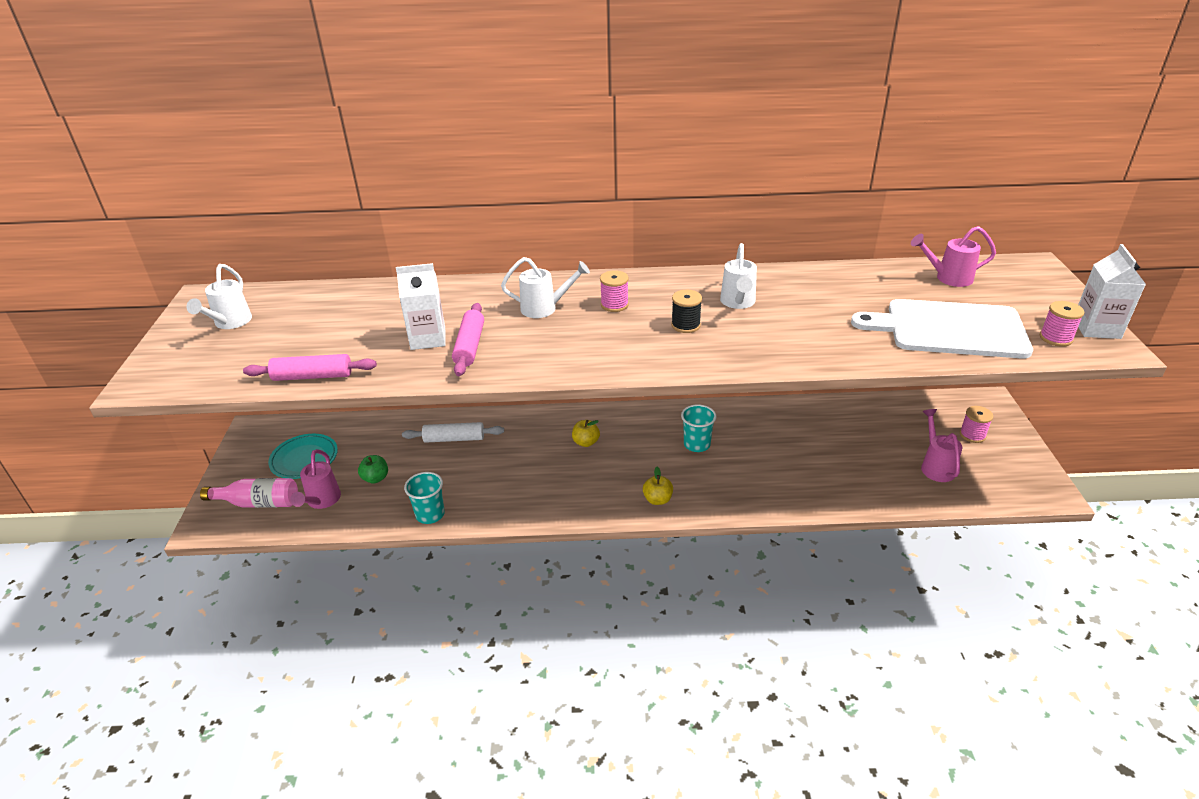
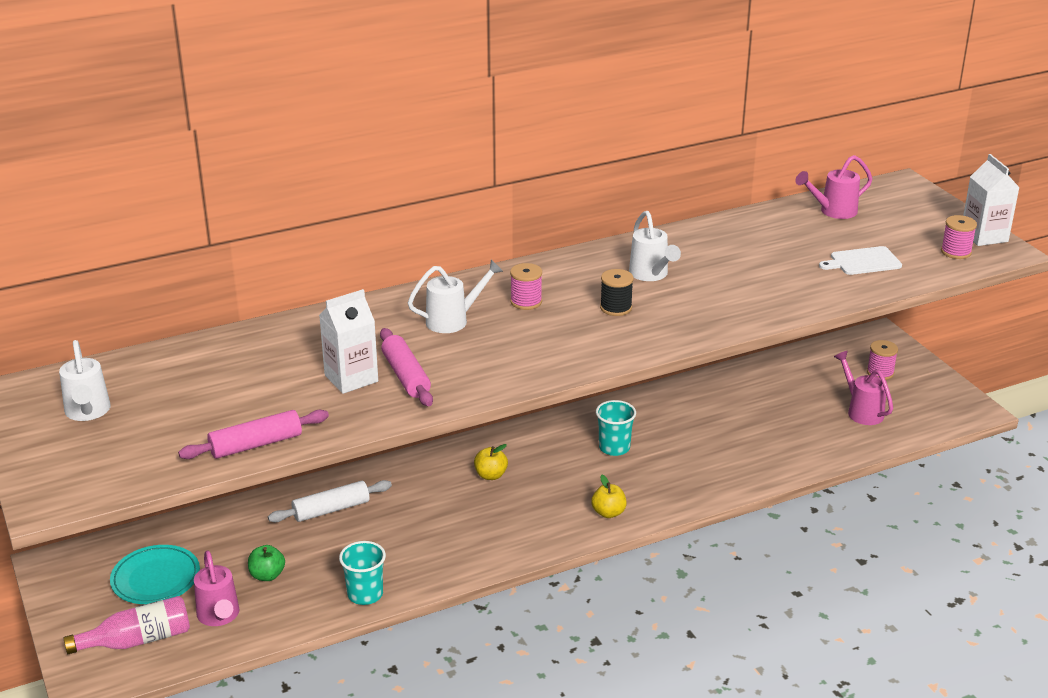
camera: 25 degrees left, 5 degrees down
(949, 329) = (863, 261): white cutting board -> white cutting board, size x0.48

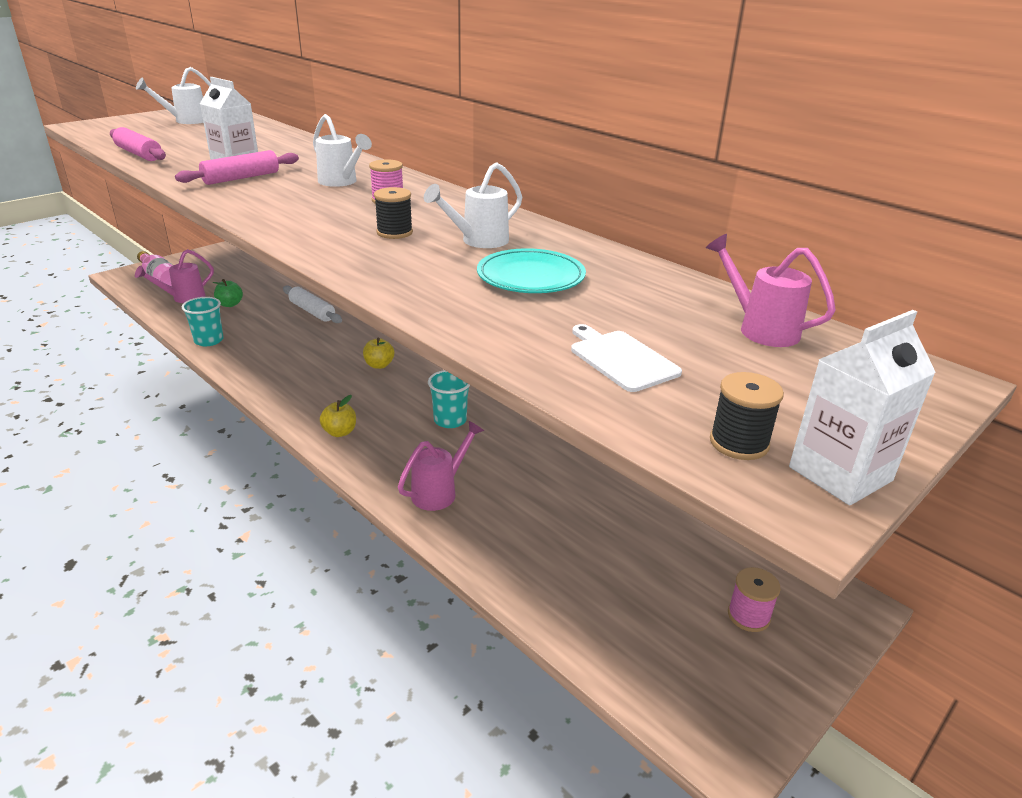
camera: 70 degrees right, 0 degrees up
(156, 579) = (224, 273): turquoise plate -> turquoise plate (530, 277)
(861, 411) = (634, 604): pink watering can -> pink watering can (440, 491)
(956, 252) = (739, 443): pink spool -> black spool

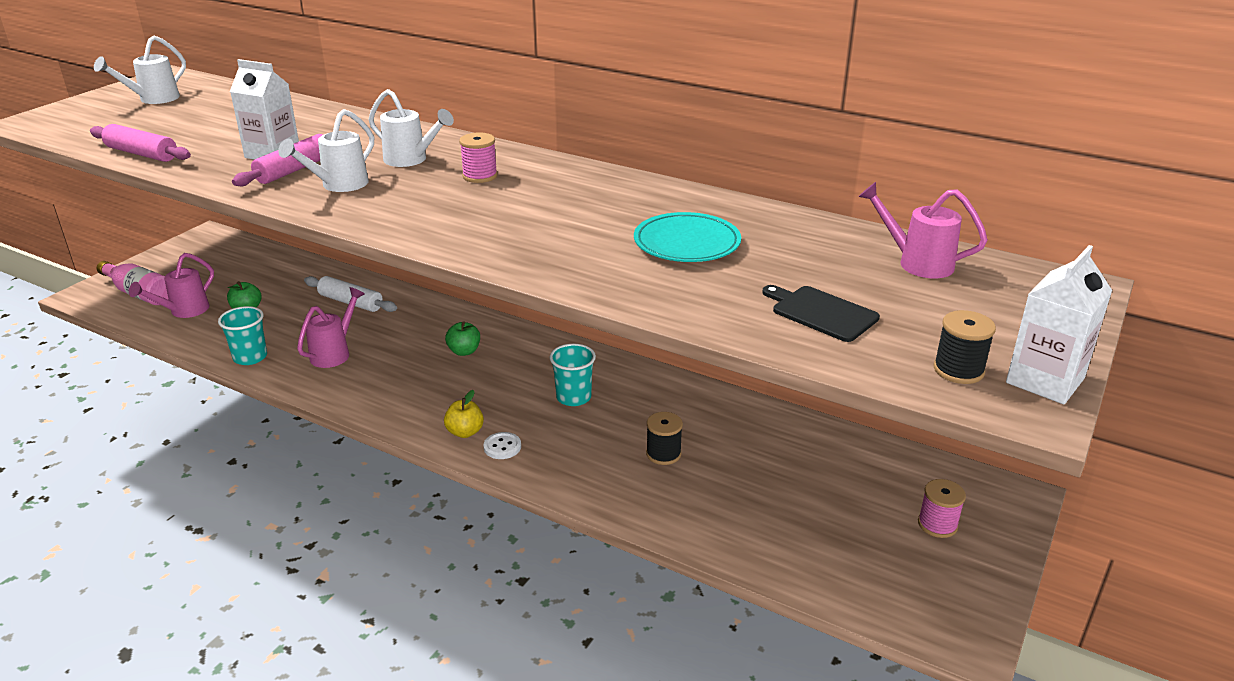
camera: 15 degrees left, 0 degrees up
(364, 451) = (502, 447): none -> white button
(379, 365) = (464, 351): yellow apple -> green apple
(394, 232) = (518, 214): black spool -> black spool (663, 454)
(440, 491) = (603, 472): pink watering can -> pink watering can (335, 353)
(478, 241) = (608, 211): white watering can -> white watering can (338, 185)
(621, 359) = (821, 313): white cutting board -> black cutting board

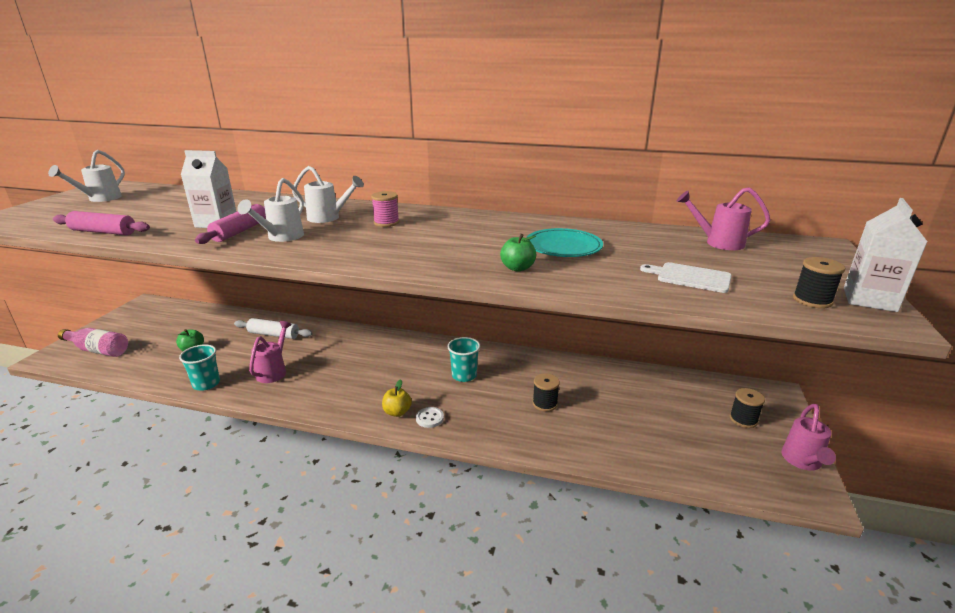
camera: 15 degrees left, 5 degrees down
(183, 311) = (140, 358): pink watering can -> pink watering can (802, 462)
(464, 351) = (372, 356): green apple -> green apple (517, 268)
(821, 313) = (690, 277): black cutting board -> white cutting board
(937, 524) = (743, 419): pink spool -> black spool

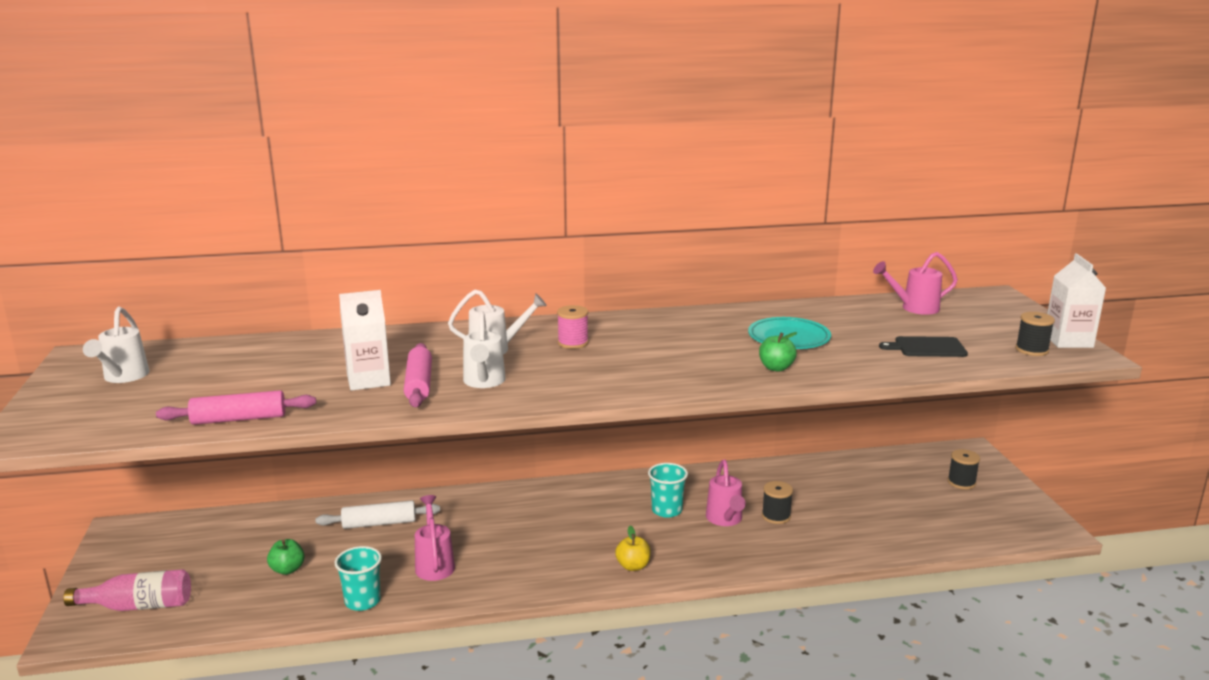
camera: 25 degrees left, 5 degrees down
(429, 418) = (674, 562): white button -> none
(690, 277) = (927, 347): white cutting board -> black cutting board
(802, 462) = (1030, 506): pink watering can -> pink watering can (725, 520)

